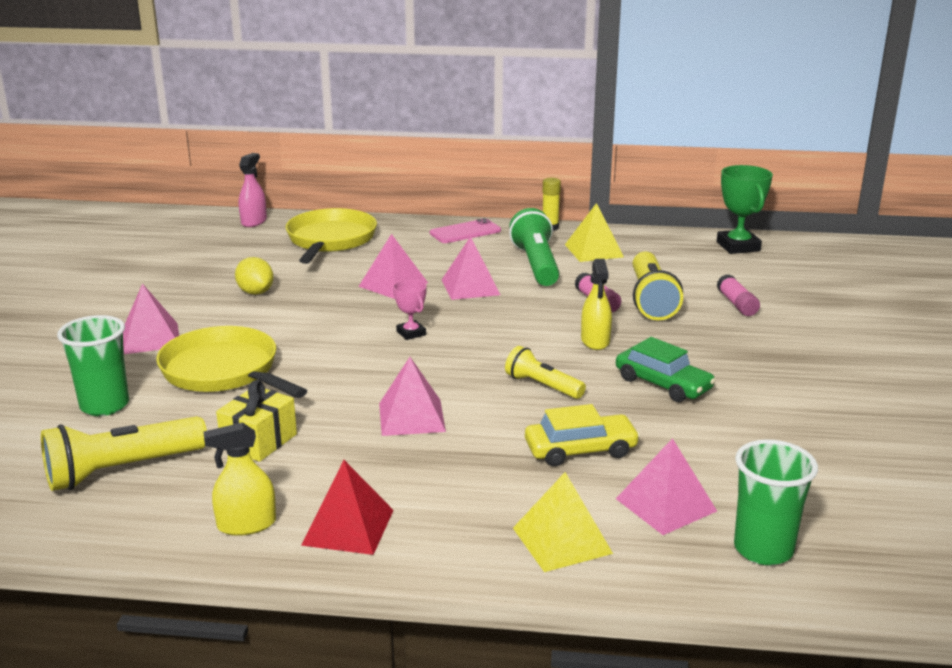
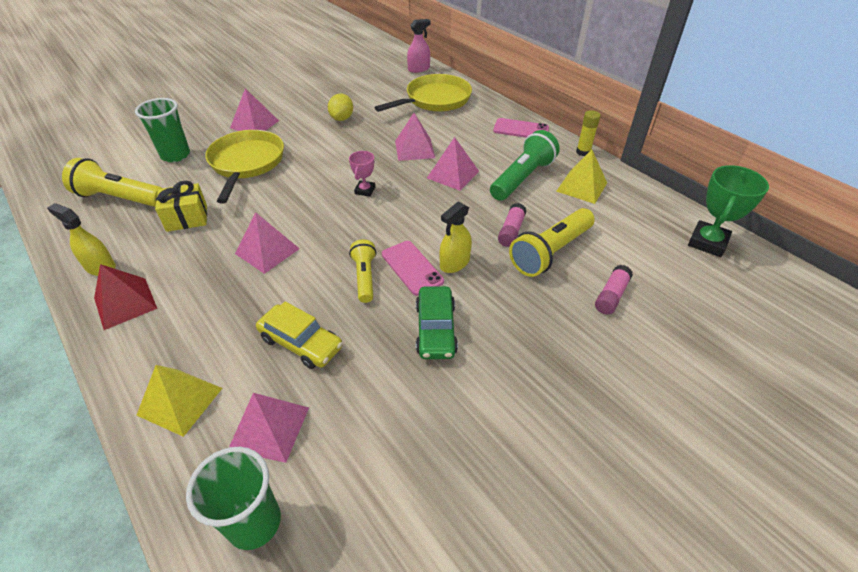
camera: 45 degrees right, 20 degrees up
(568, 360) = (412, 268): none -> pink phone

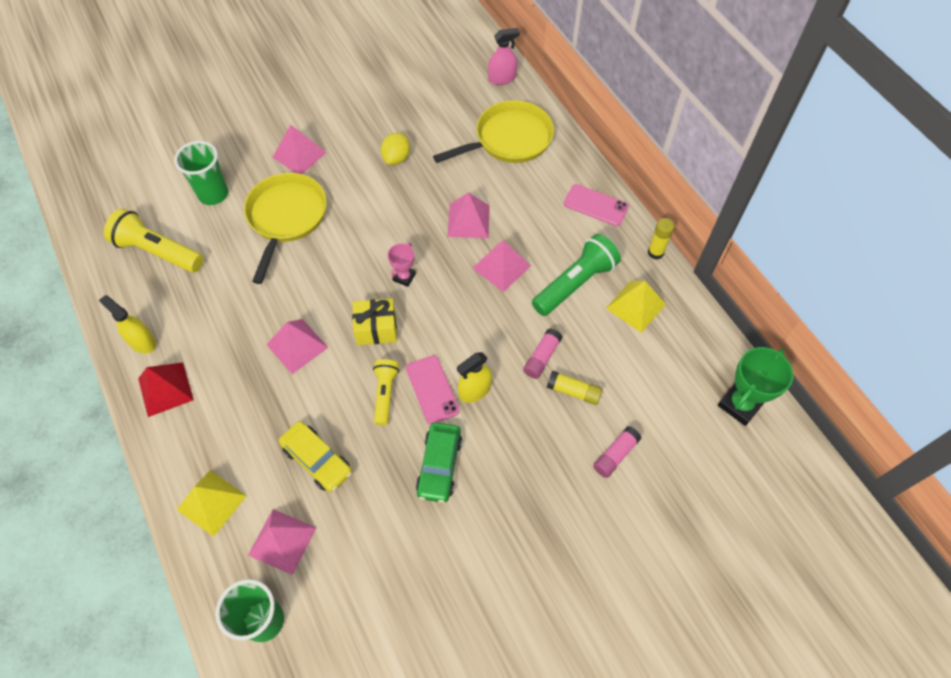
camera: 10 degrees right, 15 degrees up
(187, 218) = (222, 290): yellow gift -> yellow gift (376, 329)
(550, 252) = (573, 391): yellow flashlight -> yellow glue stick

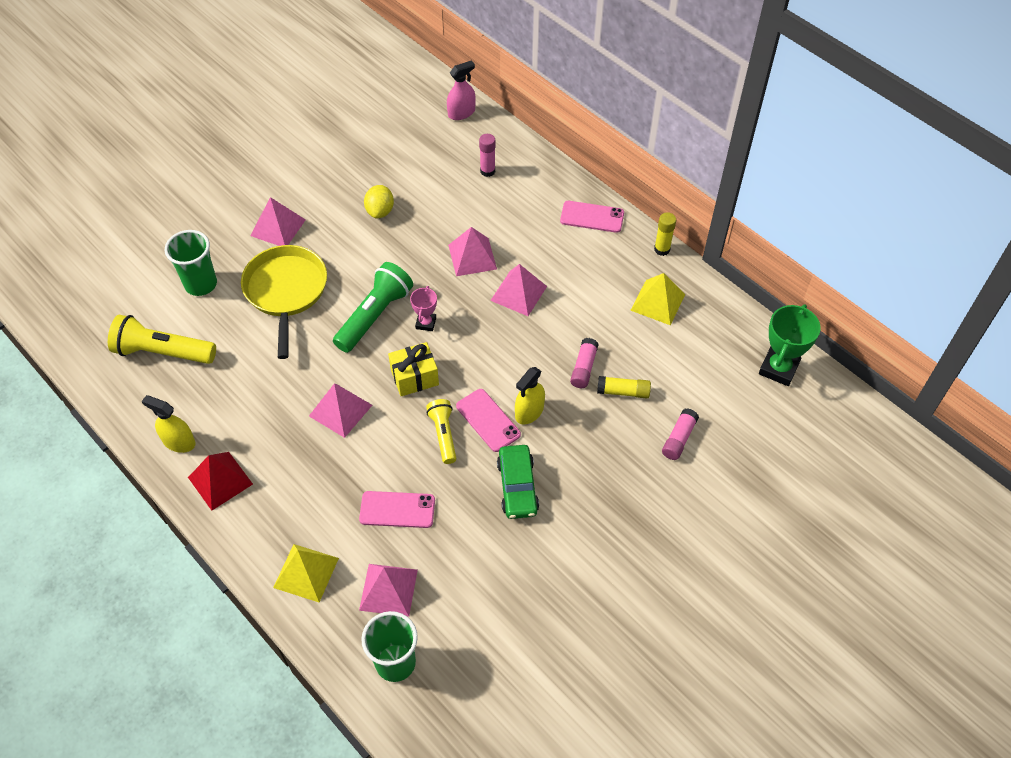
camera: 15 degrees left, 5 degrees down
(317, 460) = (397, 510): yellow car -> pink phone
(509, 139) = (487, 171): yellow pan -> pink glue stick
(575, 283) = (594, 294): green flashlight -> green flashlight (374, 316)

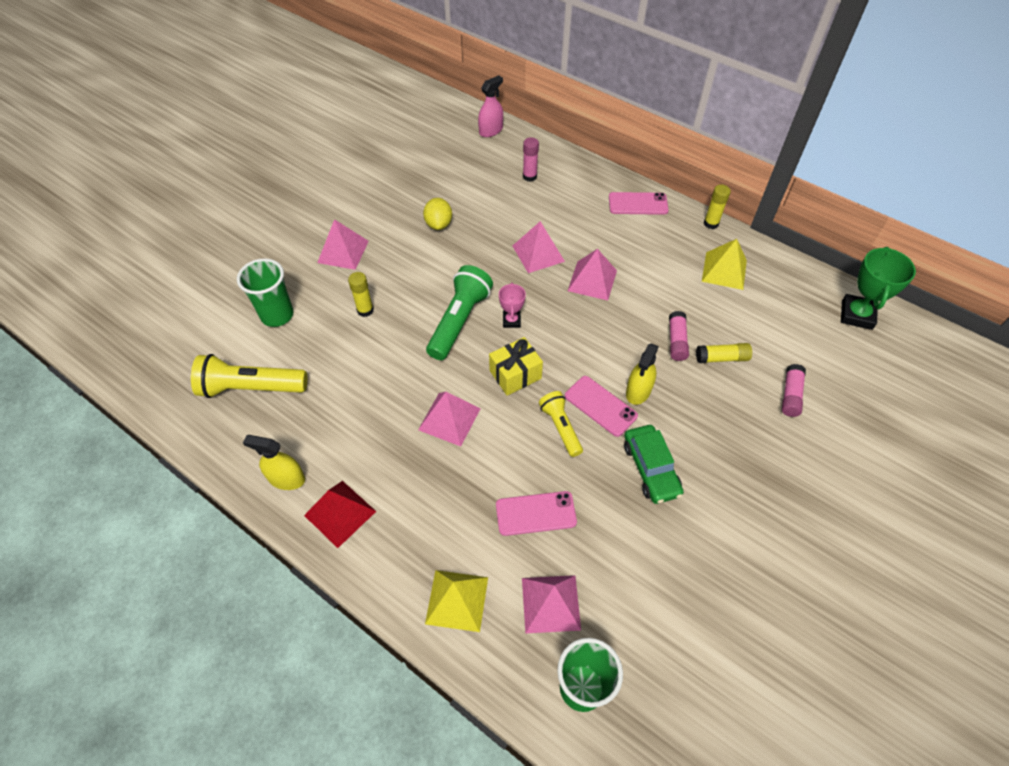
camera: 10 degrees left, 0 degrees up
(286, 291) = (365, 310): yellow pan -> yellow glue stick

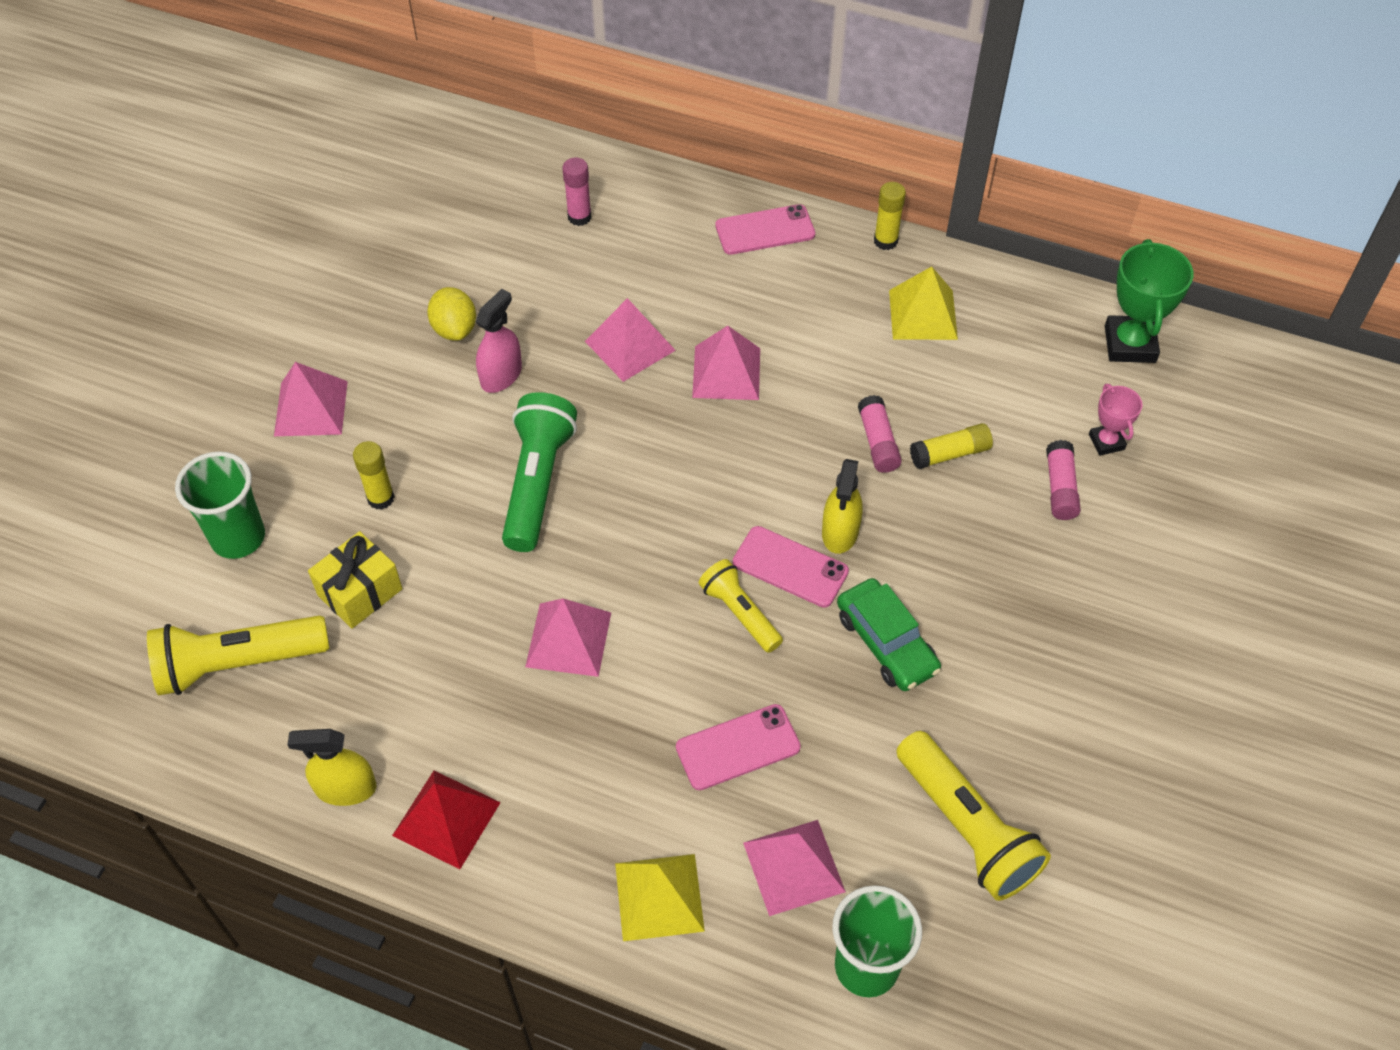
camera: 15 degrees left, 0 degrees up
(491, 130) = (491, 147): pink spray bottle -> pink spray bottle (501, 375)
(511, 321) = (619, 464): pink trophy -> pink trophy (1106, 442)
(515, 374) = (649, 548): yellow gift -> yellow gift (360, 592)
(675, 607) = (966, 828): none -> yellow flashlight

